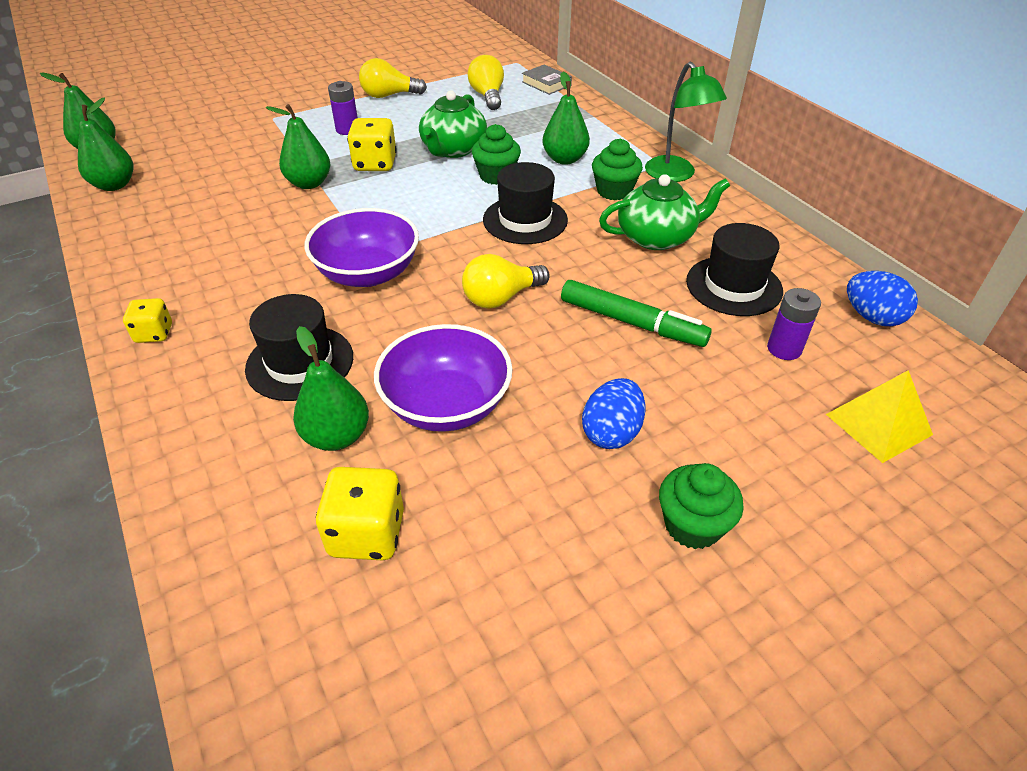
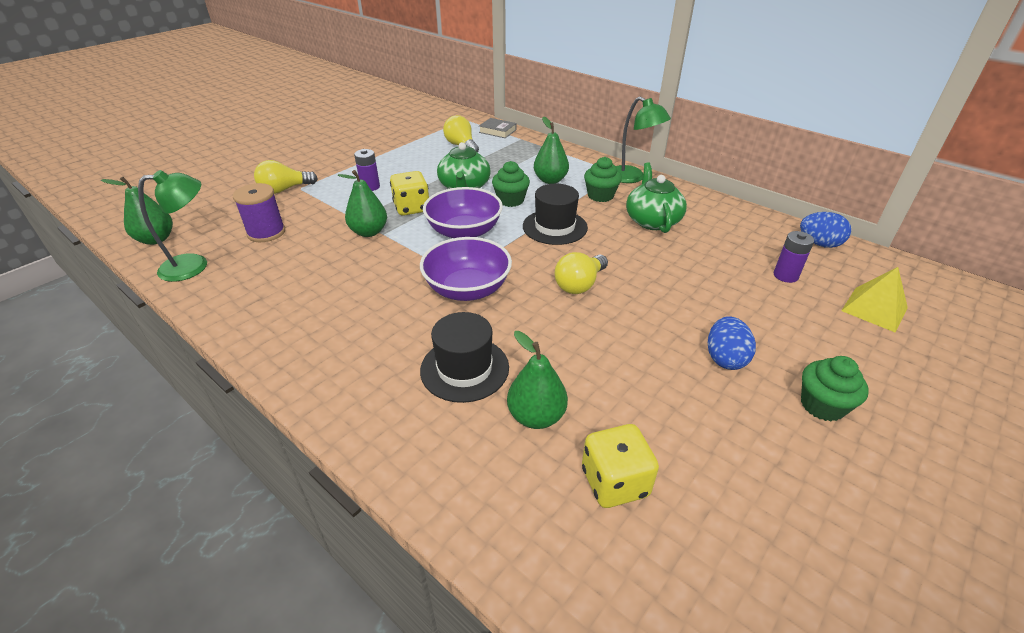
camera: 20 degrees left, 5 degrees down
(114, 185) = (194, 265): green pear -> green lamp
(154, 333) = (322, 377): yellow dice -> none
(205, 163) = (266, 232): none -> purple spool
(389, 95) = (385, 157): yellow light bulb -> yellow light bulb (284, 189)
(446, 405) = (599, 370): purple bowl -> purple bowl (464, 232)
(632, 323) = (680, 281): green marker -> none
(657, 237) = (652, 221): green teapot -> green teapot turned 60 degrees counterclockwise
(734, 286) = (724, 242): black hat -> none

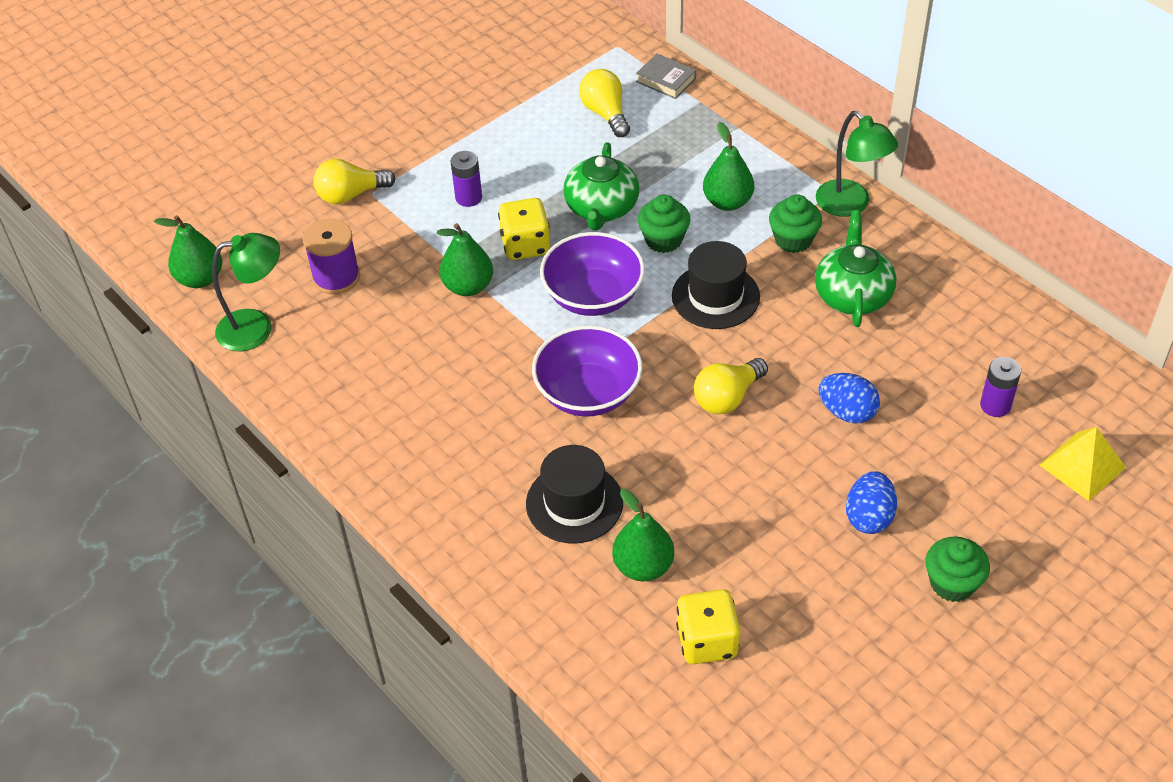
camera: 10 degrees right, 10 degrees up
(819, 244) = (1067, 355): blue egg -> blue egg (847, 412)

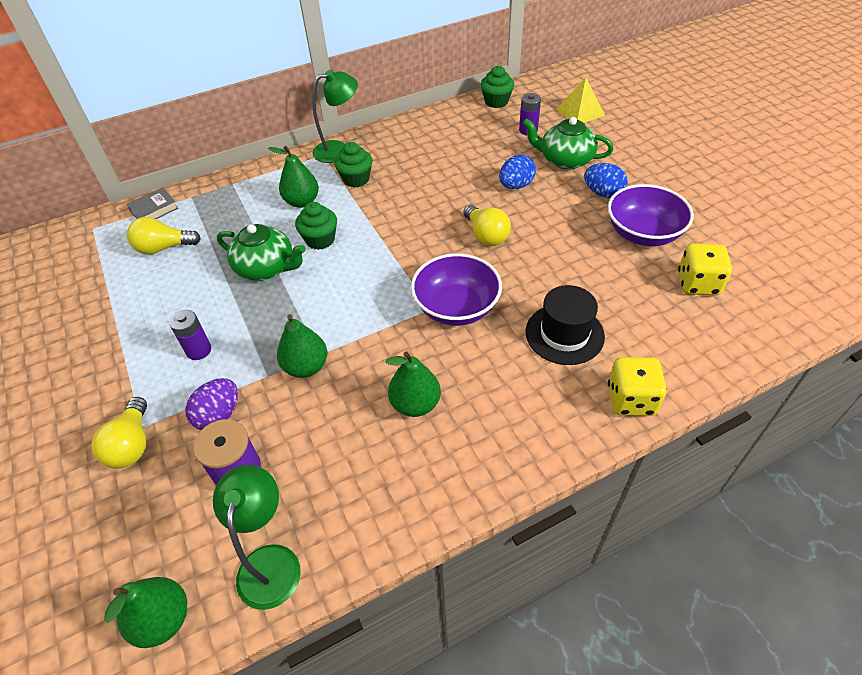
camera: 75 degrees left, 0 degrees up
(394, 241) = (219, 415): none -> purple egg
(525, 245) = (279, 320): yellow dice -> yellow dice (631, 399)
(593, 296) = (357, 288): purple bowl -> purple bowl (643, 234)
(643, 566) = (630, 305): green pear -> green pear (415, 404)
(715, 296) = (389, 224): black hat -> none
(852, 295) = (418, 164): green teapot -> green teapot (565, 160)
(952, 583) = (657, 172): green cupcake -> green cupcake (496, 102)

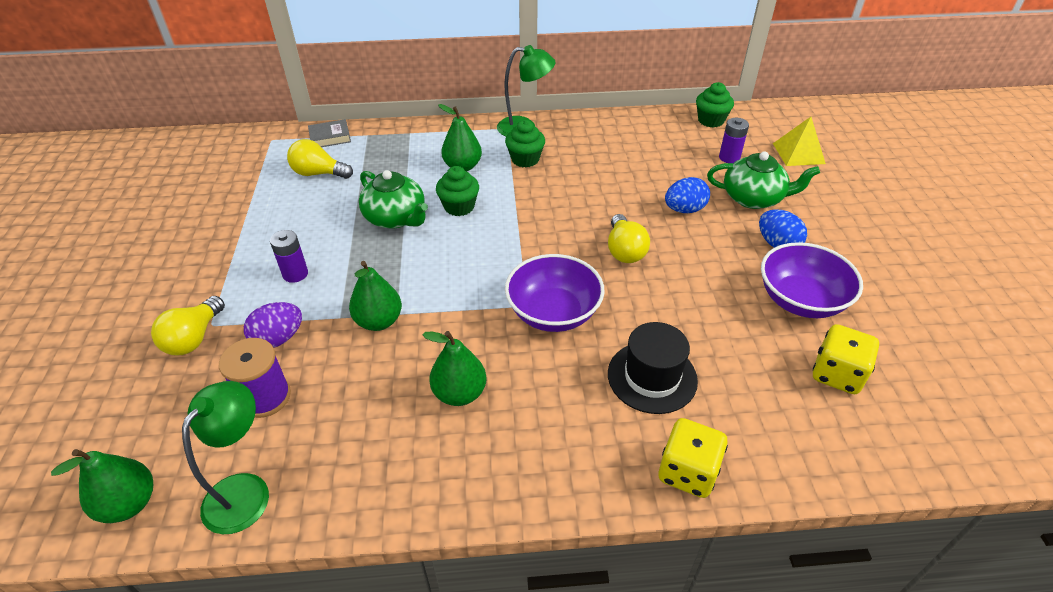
camera: 20 degrees right, 5 degrees down
(565, 160) = (753, 198): green teapot -> green teapot turned 150 degrees clockwise

